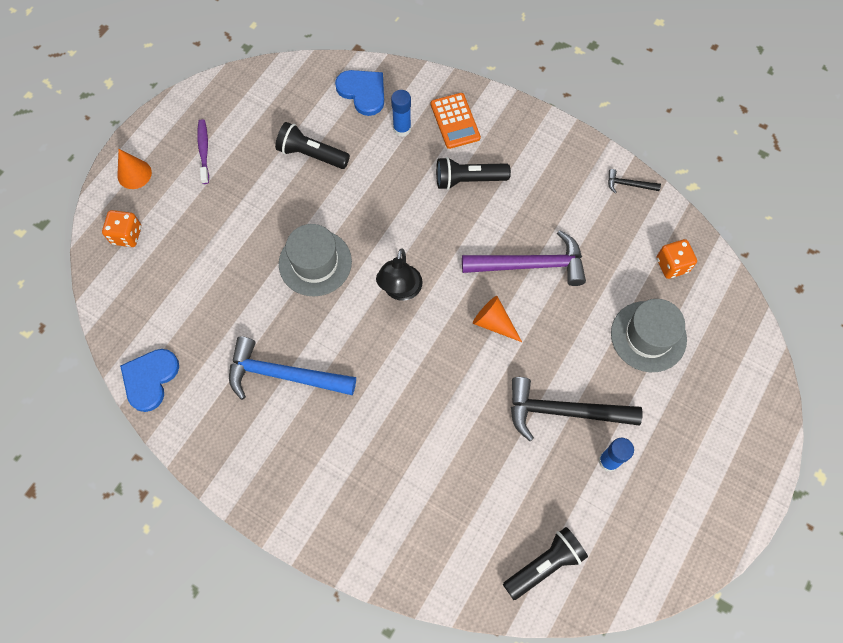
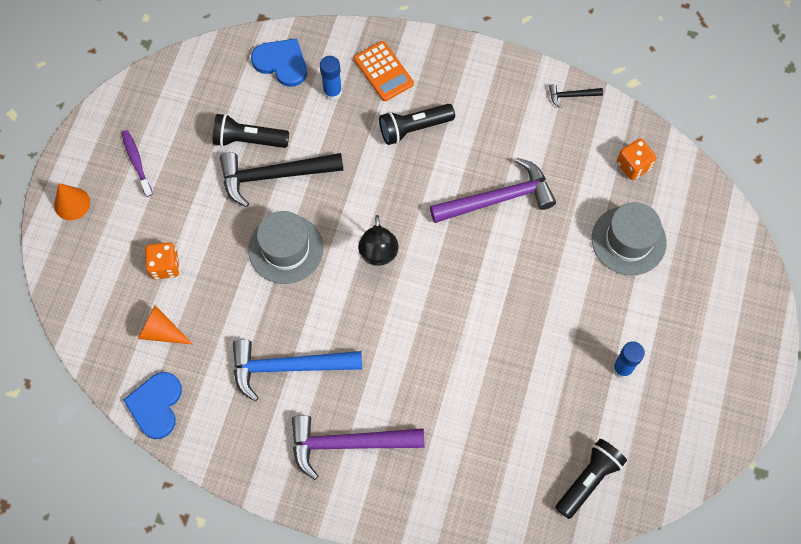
camera: 15 degrees left, 0 degrees up
(127, 235) = (85, 268): orange dice -> orange dice (165, 266)
(318, 464) = (348, 444): none -> purple hammer
(494, 323) = (478, 264): orange cone -> orange cone (161, 332)
(563, 411) = (567, 333): black hammer -> black hammer (274, 176)

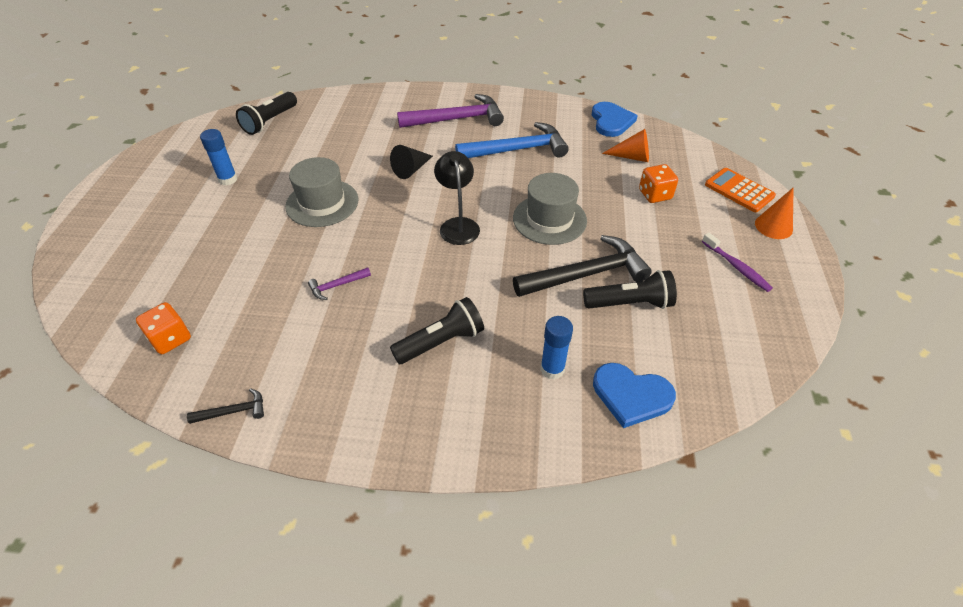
camera: 170 degrees right, 20 degrees down
(383, 71) = (493, 405): orange calculator -> orange calculator (739, 190)
(416, 351) = (411, 169): none -> black cone
(498, 198) = (337, 286): purple hammer -> purple hammer, size x0.45
(628, 240) = (197, 268): grey hat -> grey hat (322, 203)

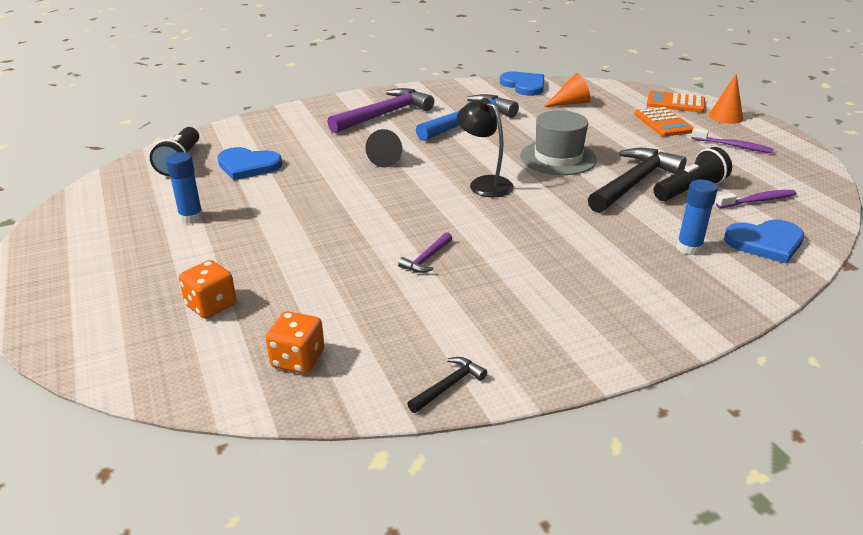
camera: 30 degrees left, 15 degrees down
(308, 141) = (248, 166): none -> blue heart
(322, 203) = (327, 206): grey hat -> none
(441, 342) = (577, 263): black flashlight -> none
(655, 195) = (619, 121): orange dice -> orange dice (211, 305)
(682, 344) = (758, 201): none -> purple toothbrush
(696, 212) = (663, 123): none -> orange calculator

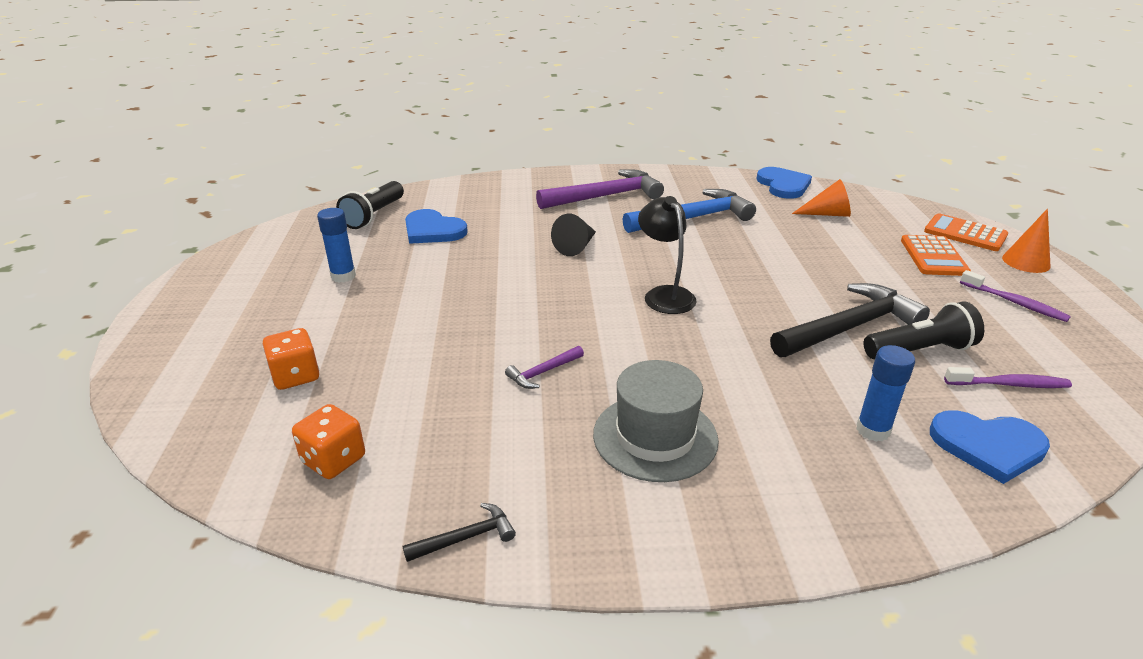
camera: 20 degrees right, 0 degrees up
(558, 158) = (771, 279): grey hat -> grey hat (655, 437)

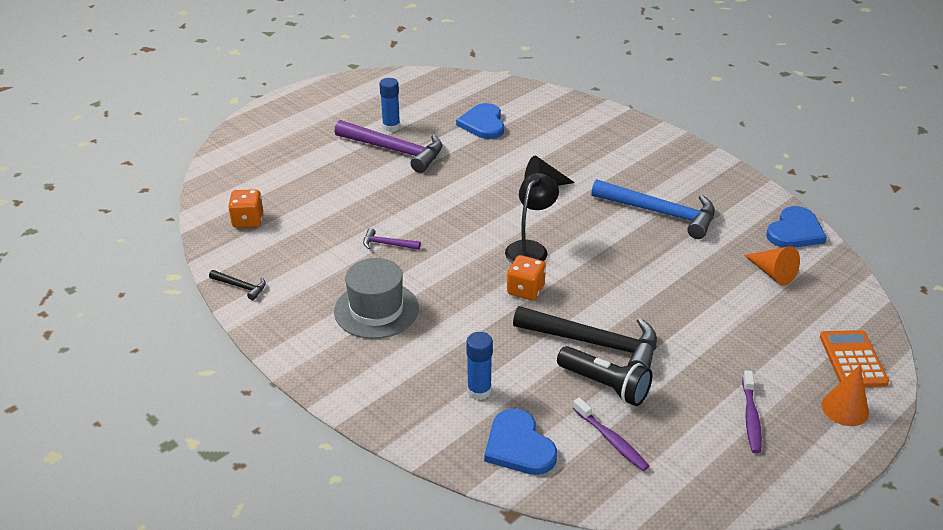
camera: 50 degrees right, 5 degrees up
(295, 376) = (290, 171): orange dice -> orange dice (525, 290)
(374, 216) = (469, 94): black flashlight -> none
(605, 196) = (635, 161): purple hammer -> purple hammer (395, 150)
(933, 256) = (775, 353): orange calculator -> none

